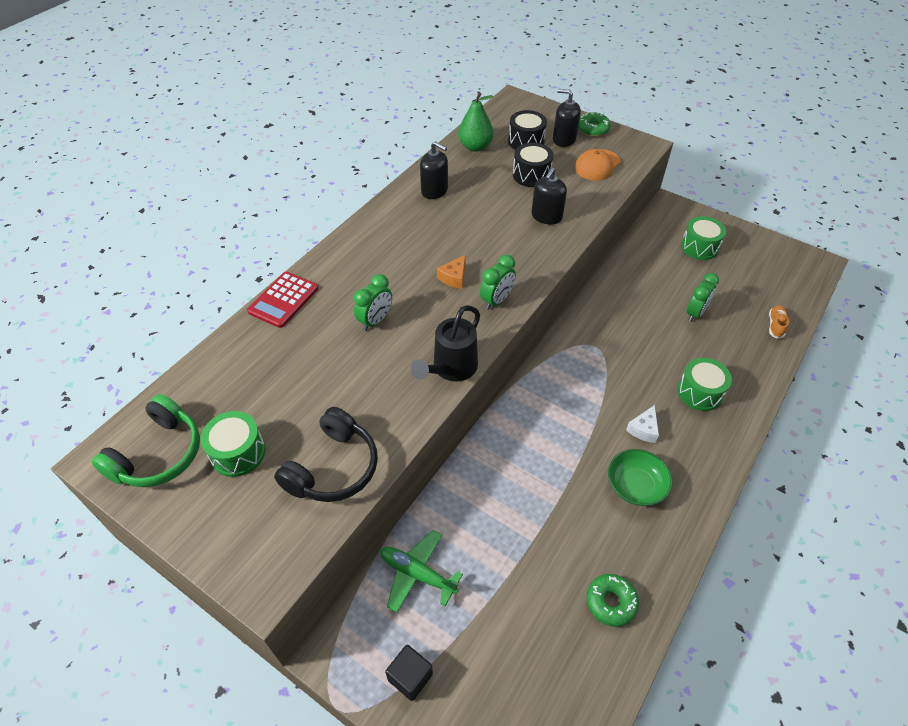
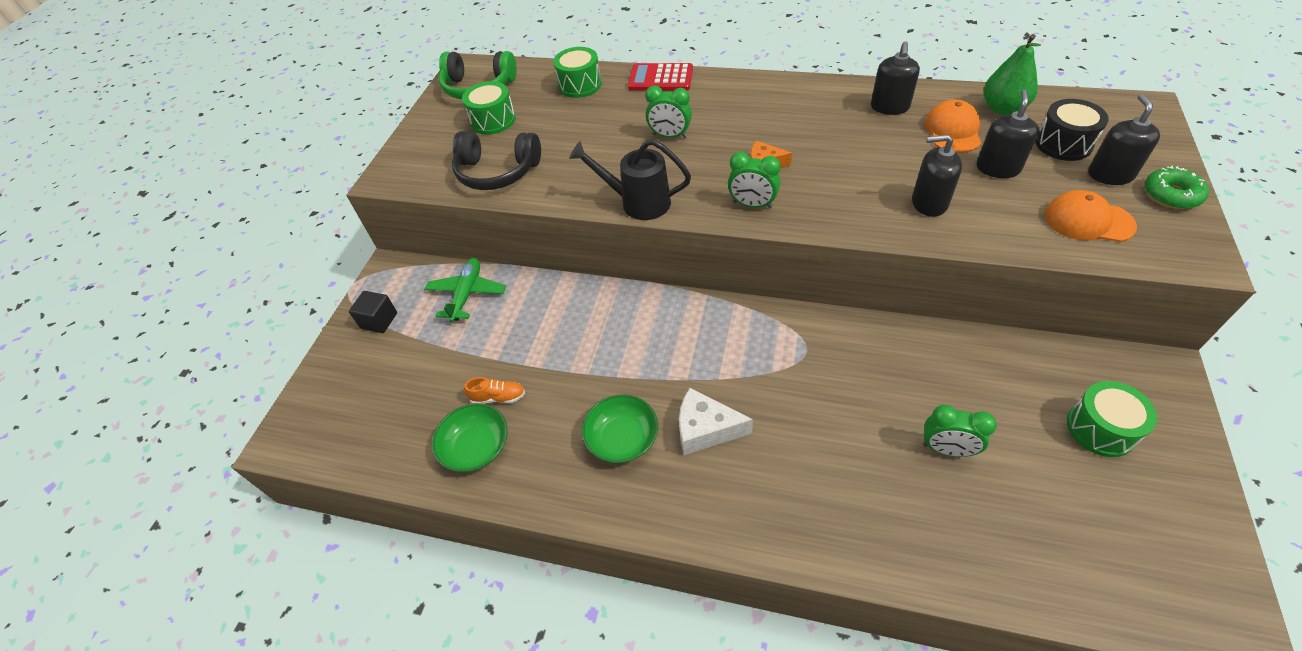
camera: 75 degrees right, 0 degrees up
(482, 176) = (953, 130): none -> orange cap
(531, 175) = (998, 168): black drum -> black soap dispenser
(611, 602) = (476, 447): green donut -> green bowl
(643, 429) = (705, 429): white cheese -> white cheese, size x1.54
(699, 392) = (799, 481): green drum -> green drum (580, 85)
(775, 325) = (1004, 568): orange shoe -> orange shoe (498, 397)

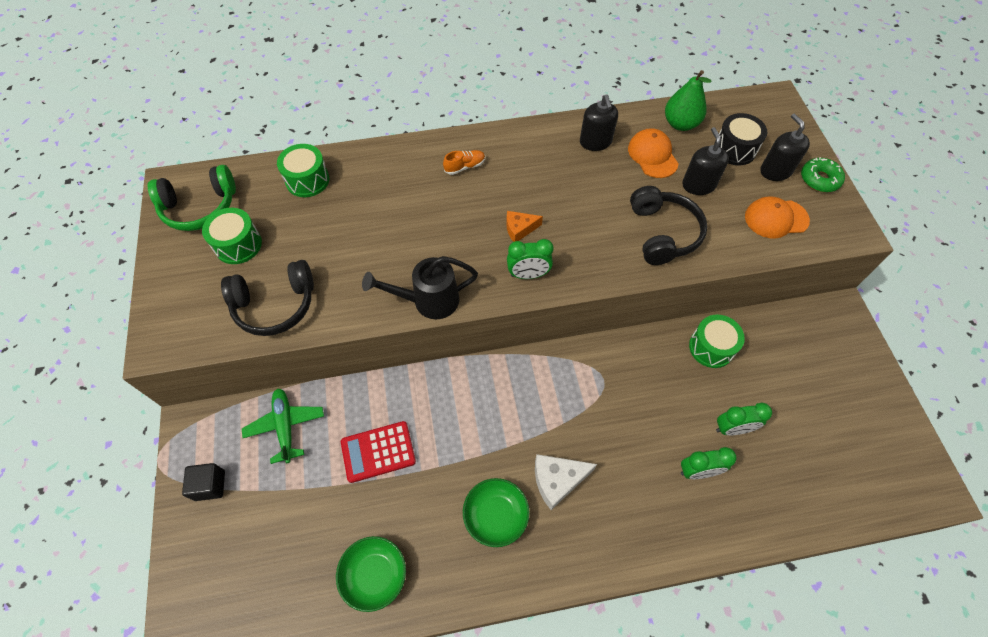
camera: 30 degrees left, 10 degrees up
(498, 397) = (370, 519): orange shoe -> orange shoe (465, 167)
(660, 78) = (384, 155): red calculator -> red calculator (378, 452)
(670, 136) = (423, 219): green clock -> green clock (698, 471)
(929, 203) = (662, 233): black soap dispenser -> black headphones
(1100, 429) = (820, 373): green drum -> green drum (711, 347)

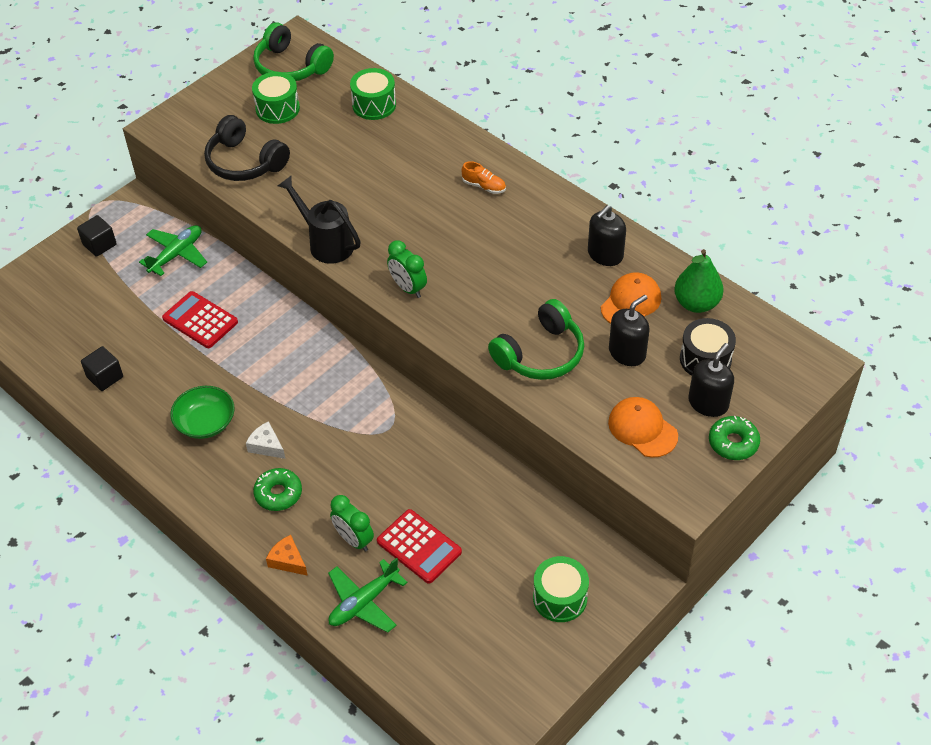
camera: 55 degrees right, 10 degrees down
(374, 575) = (105, 377): green bowl -> black cube
(519, 229) = (450, 257): orange cheese -> orange cheese (288, 561)
(557, 480) = (266, 446): white cheese -> white cheese, size x0.65
(614, 501) = (278, 494): none -> green donut
(662, 233) = (540, 354): black headphones -> green headphones
(711, 347) = (494, 491): green drum -> green drum (560, 598)
(732, 428) = (419, 546): green clock -> red calculator
(764, 501) = (364, 602): none -> green plane

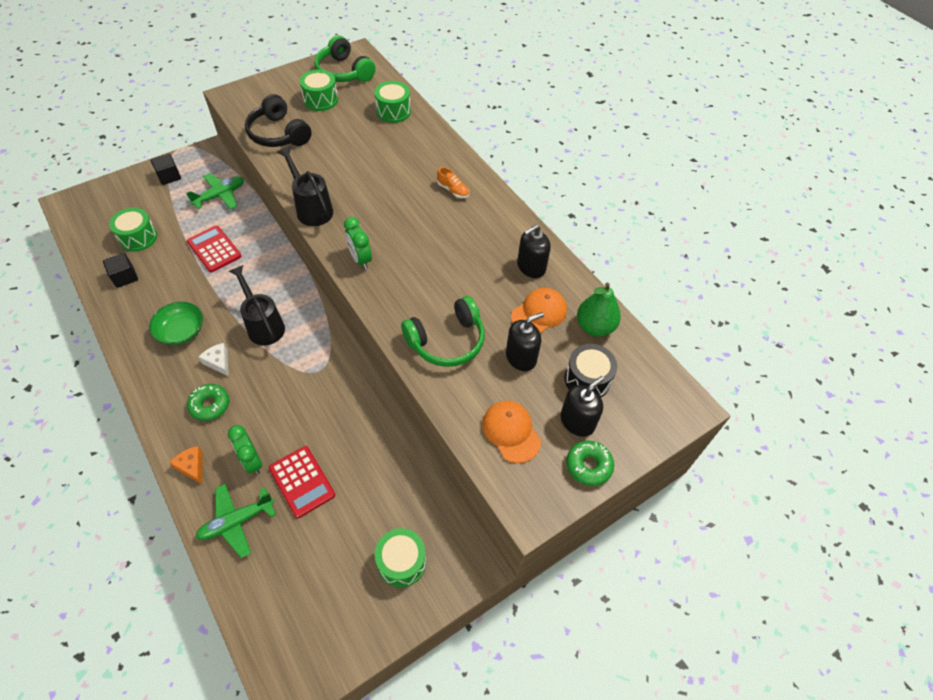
camera: 10 degrees right, 5 degrees up
(97, 327) = (138, 237): none -> green drum
(302, 394) = (264, 325): none -> black watering can

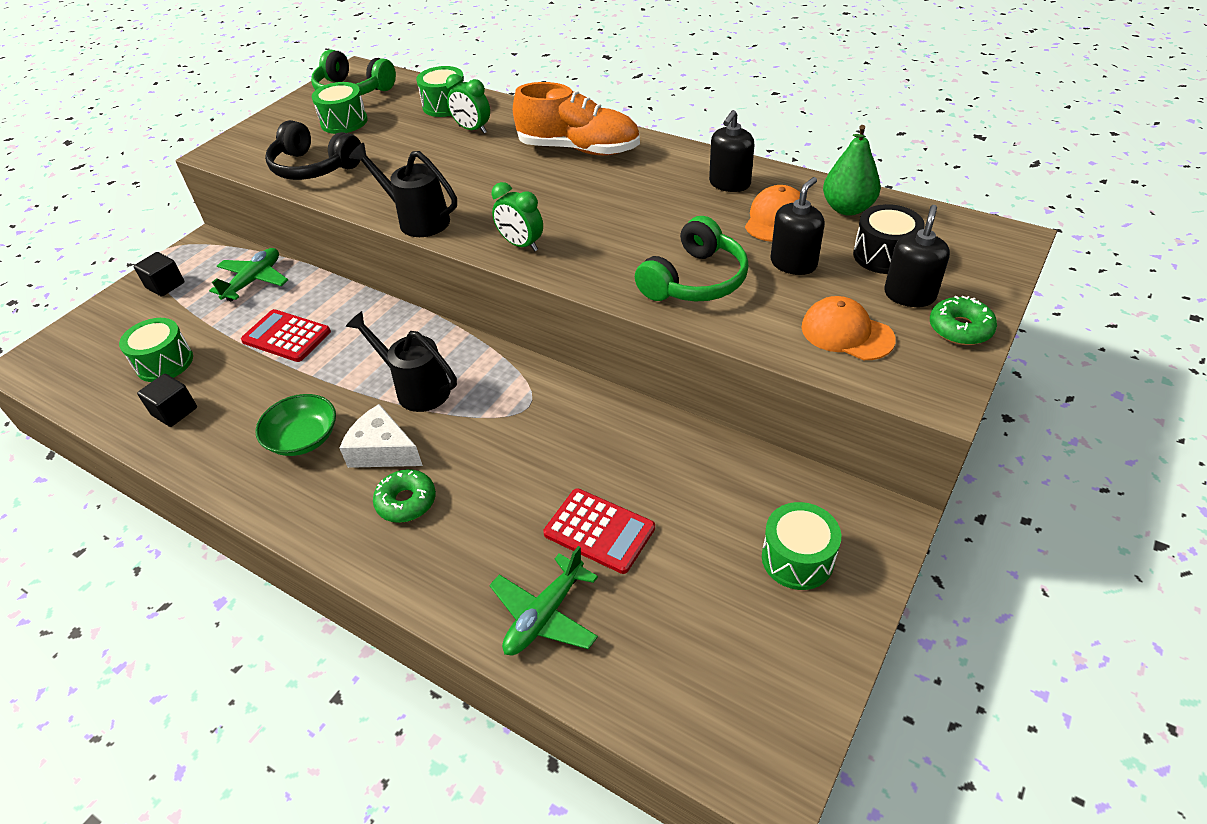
camera: 20 degrees left, 10 degrees down
(192, 466) = (432, 581): orange cheese -> none
(218, 362) = (383, 450): white cheese -> white cheese, size x1.54
(252, 461) = (514, 538): green clock -> green clock (472, 129)
(453, 190) = (579, 149): orange shoe -> orange shoe, size x2.45

